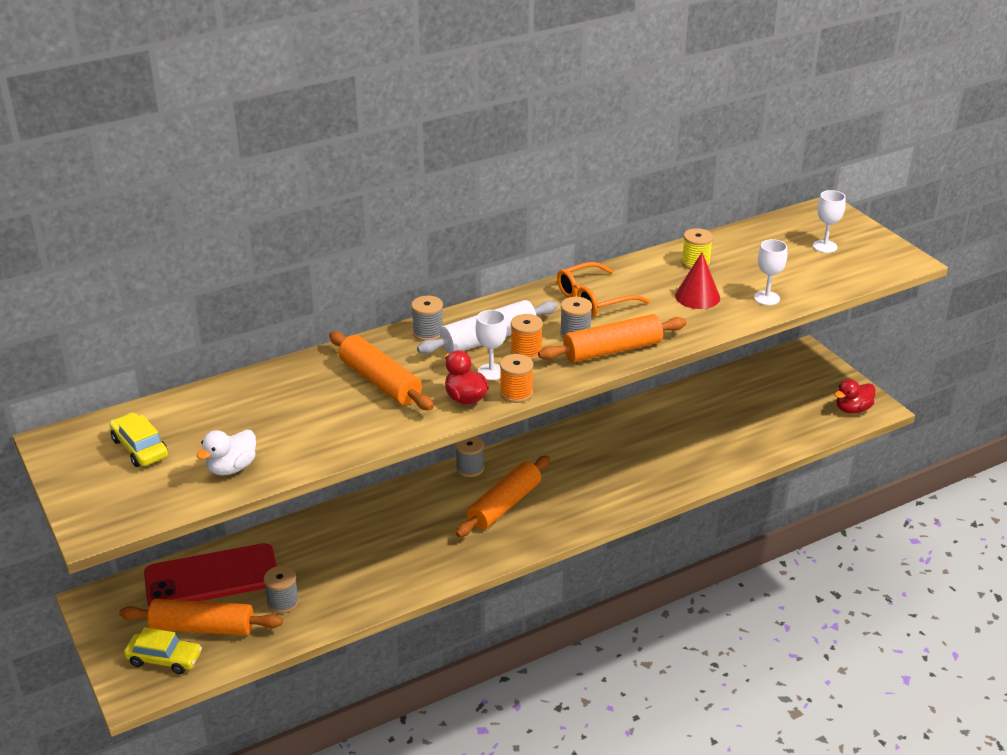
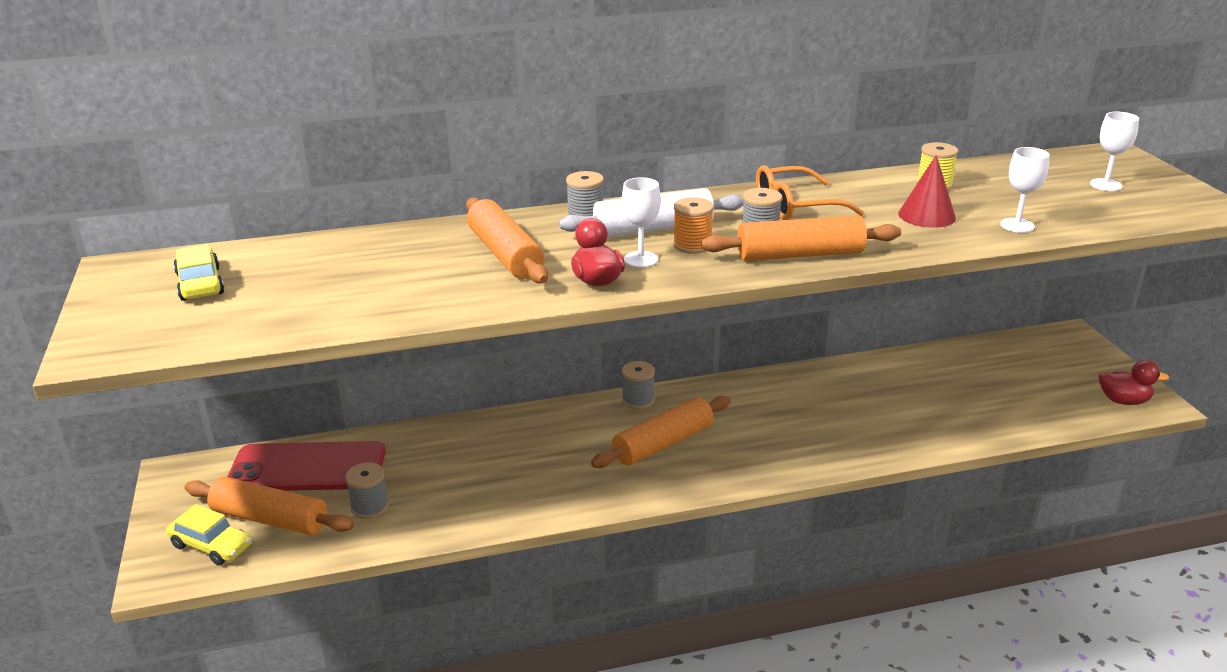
camera: 15 degrees right, 5 degrees down
(231, 468) = (284, 315): white duck -> none
(516, 393) = (661, 283): orange spool -> none
(852, 409) = (1123, 401): red duck -> red duck turned 150 degrees counterclockwise

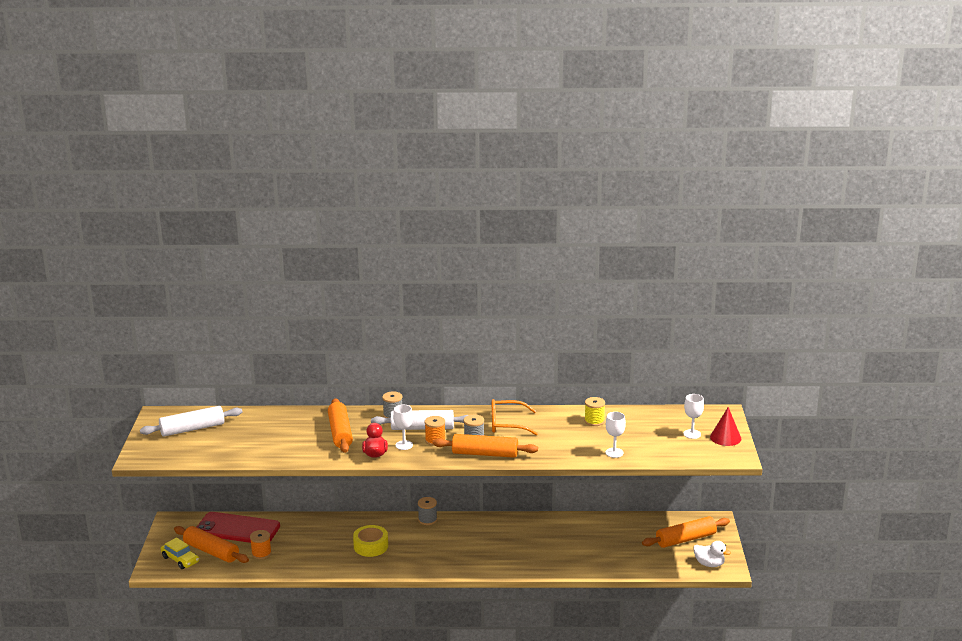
camera: 15 degrees right, 5 degrees down
(200, 284) = (192, 429): yellow car -> white rolling pin
(370, 507) = (261, 553): grey spool -> orange spool
(565, 460) = (371, 546): none -> yellow tape
(663, 443) = (427, 546): orange rolling pin -> orange rolling pin (685, 539)
(927, 215) = (572, 440): red cone -> red cone (725, 437)
(1123, 401) = (709, 564): red duck -> white duck

